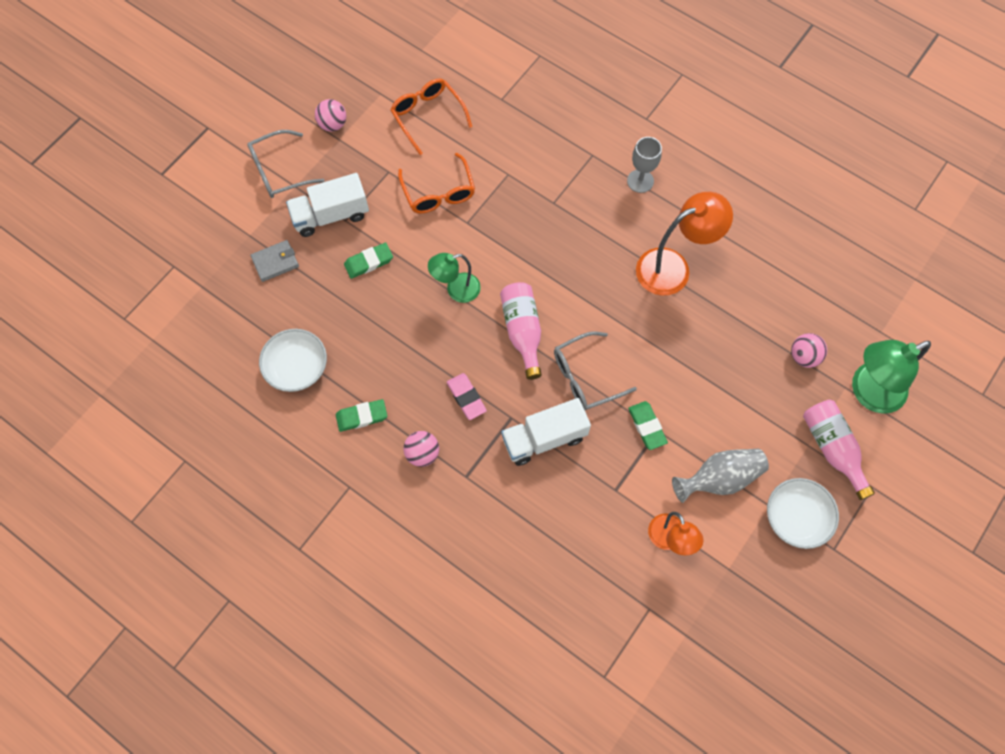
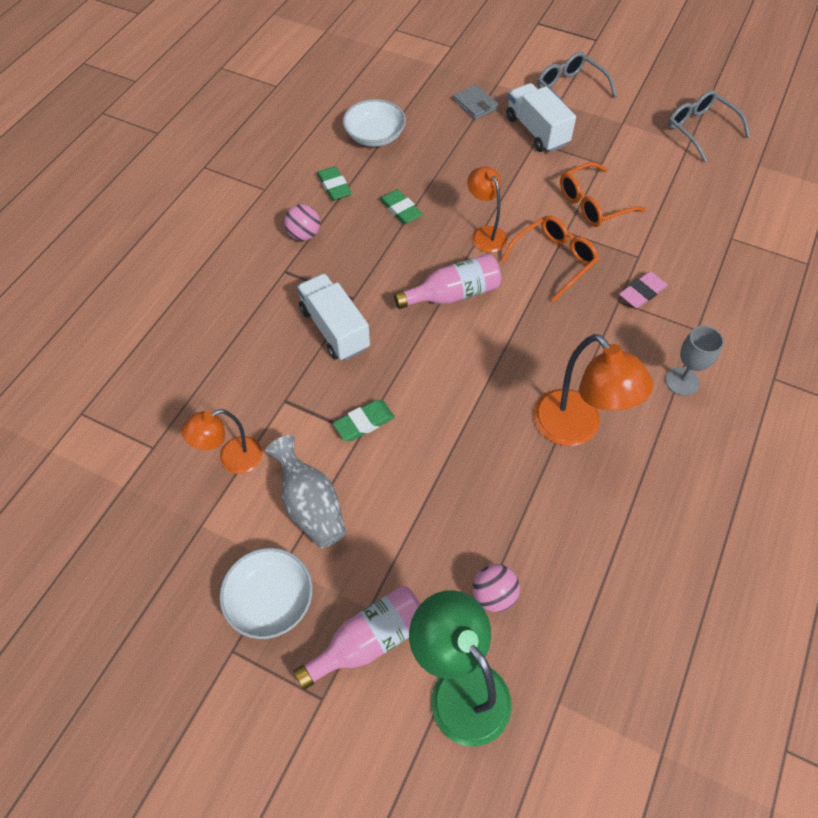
camera: 80 degrees right, 10 degrees down
(333, 124) = (637, 116): pink ball -> none
(369, 262) = (495, 165): green eraser -> green eraser (400, 210)
(428, 117) = (679, 182): orange glasses -> orange glasses (553, 261)
(456, 290) = (485, 234): green lamp -> orange lamp
(466, 397) = (368, 259): pink eraser -> pink eraser (642, 292)
(586, 376) = (413, 357): grey glasses -> grey glasses (700, 130)

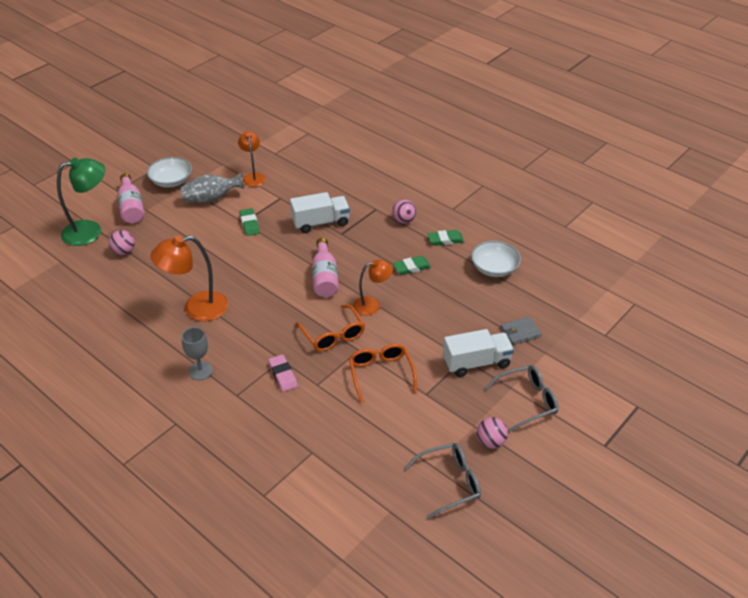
camera: 105 degrees right, 15 degrees down
(635, 109) = (490, 442): none -> pink ball

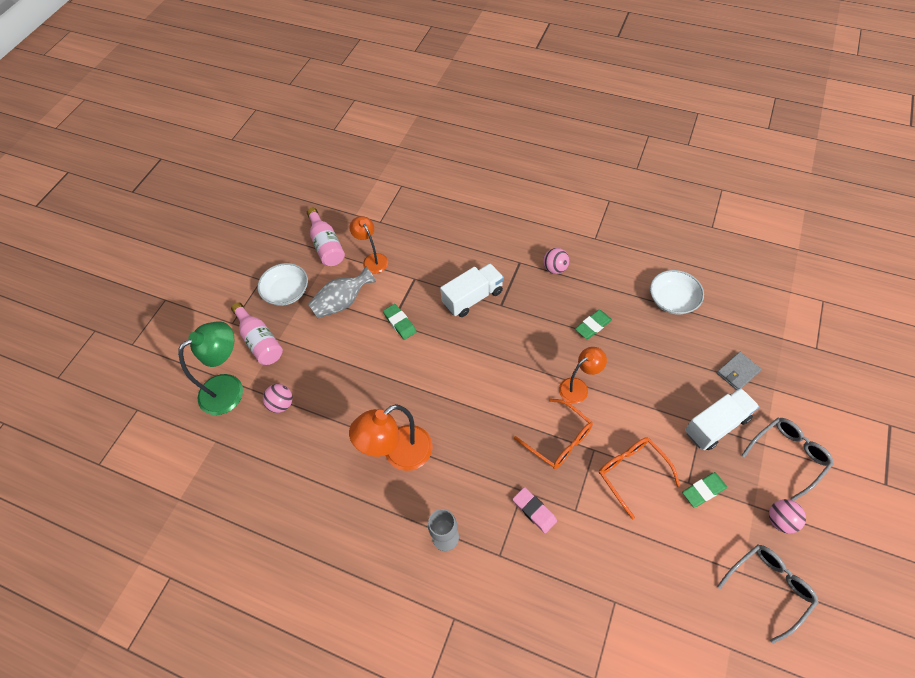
camera: 15 degrees left, 15 degrees up
(325, 277) = (513, 367): pink bottle -> pink bottle (327, 245)
(445, 240) = (608, 280): green eraser -> green eraser (703, 490)

